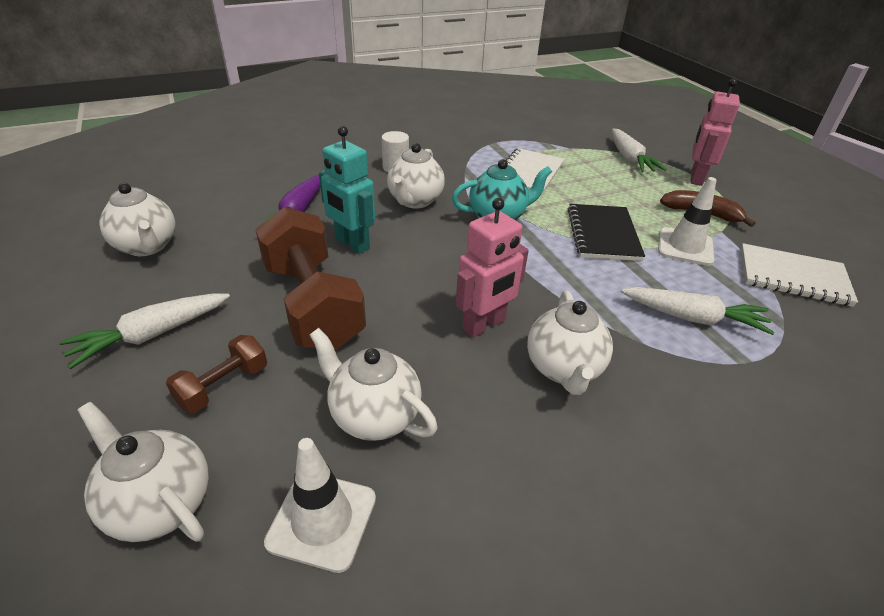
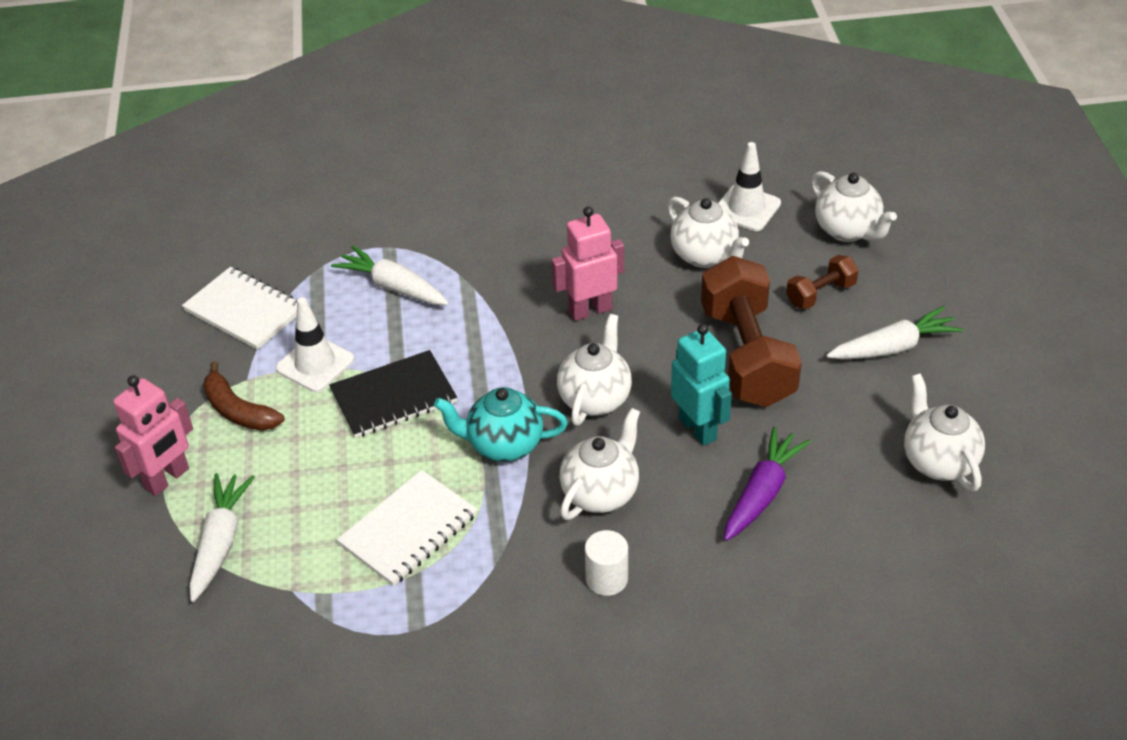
camera: 160 degrees left, 5 degrees up
(563, 369) = (543, 264): white teapot -> white teapot (595, 399)
(603, 234) = (393, 397): black notebook -> black notebook turned 45 degrees clockwise

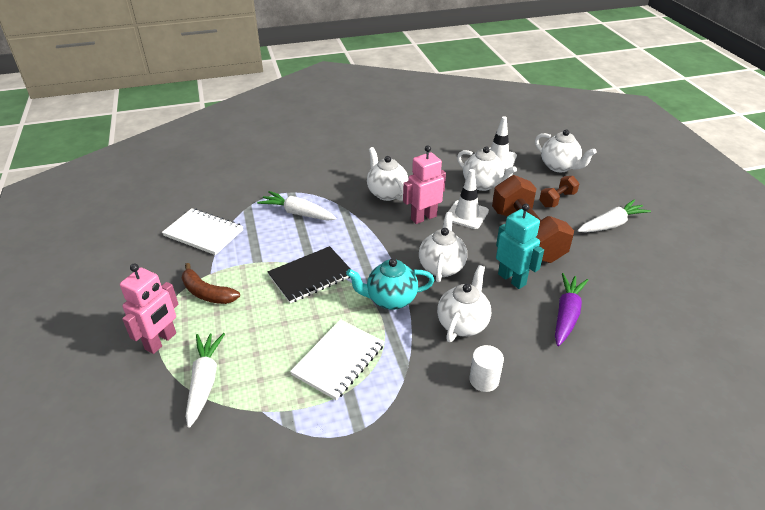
camera: 10 degrees left, 5 degrees down
(315, 364) = (255, 260): white traffic cone -> white traffic cone (466, 214)
(938, 462) = (666, 286): white teapot -> white teapot (386, 193)

